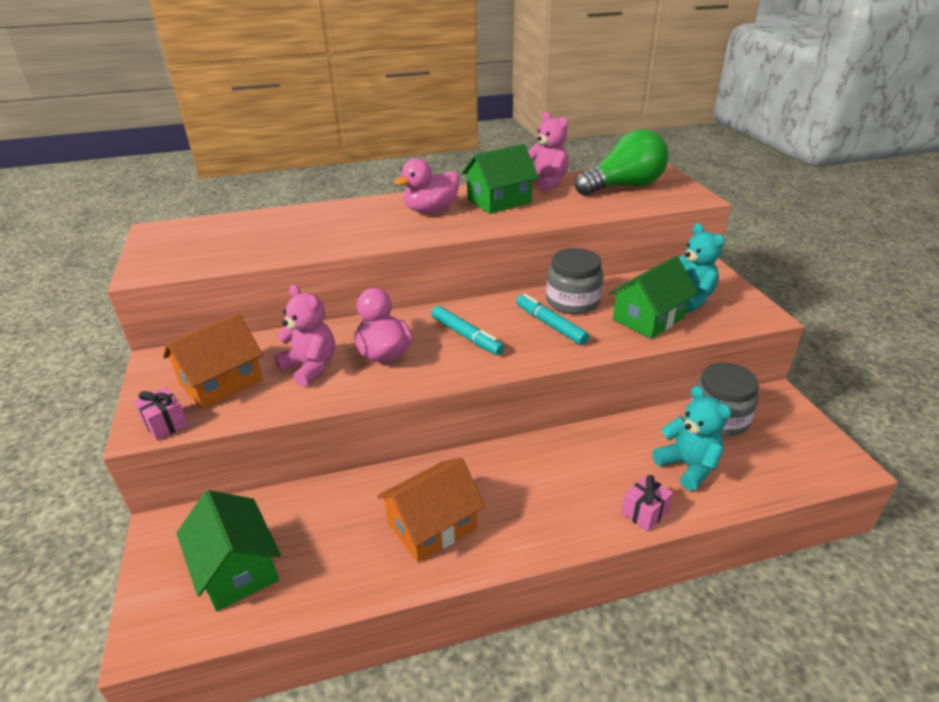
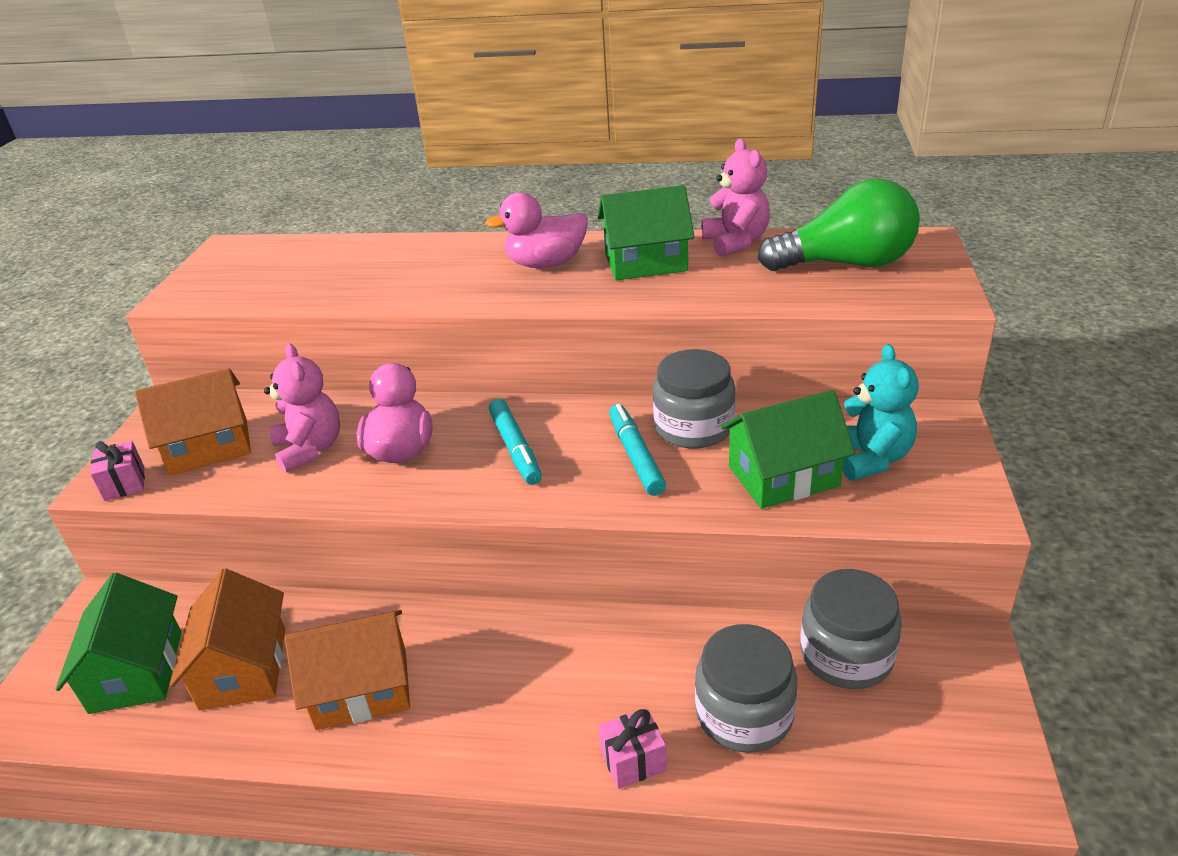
camera: 25 degrees right, 0 degrees up
(328, 539) = (243, 668): none -> orange house
(687, 466) = (744, 714): turquoise teddy bear -> grey jar

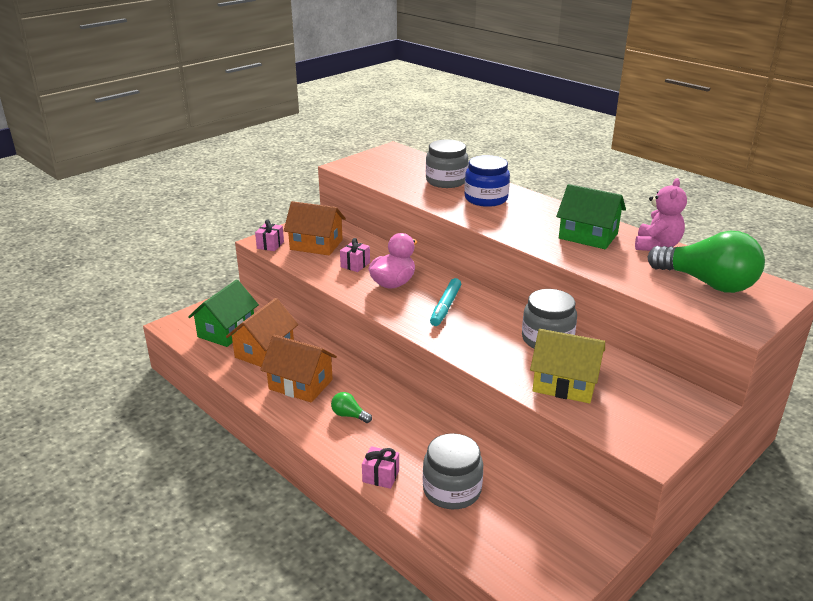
camera: 35 degrees right, 5 degrees down
(310, 449) = (355, 265): pink teddy bear -> pink gift
(454, 265) = (486, 199): none -> blue jar
(489, 693) = (349, 415): none -> green light bulb
(546, 264) = (533, 216): pink duck -> none
(636, 456) = (500, 338): turquoise marker -> none
(783, 476) = (565, 384): green house -> yellow house
(846, 655) = (534, 498): grey jar -> grey jar (446, 181)
(870, 458) = (626, 400): turquoise teddy bear -> none

